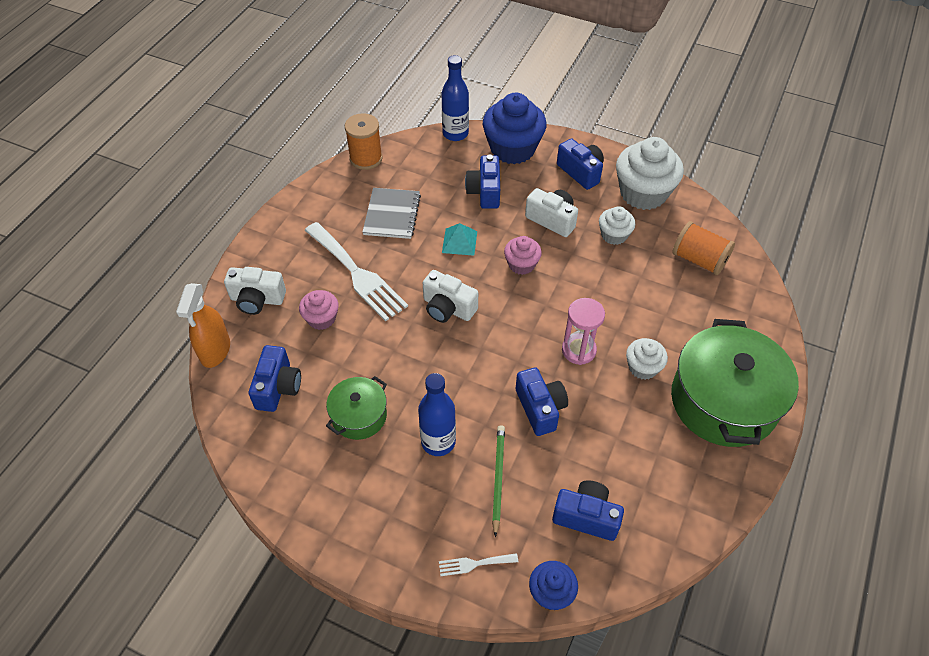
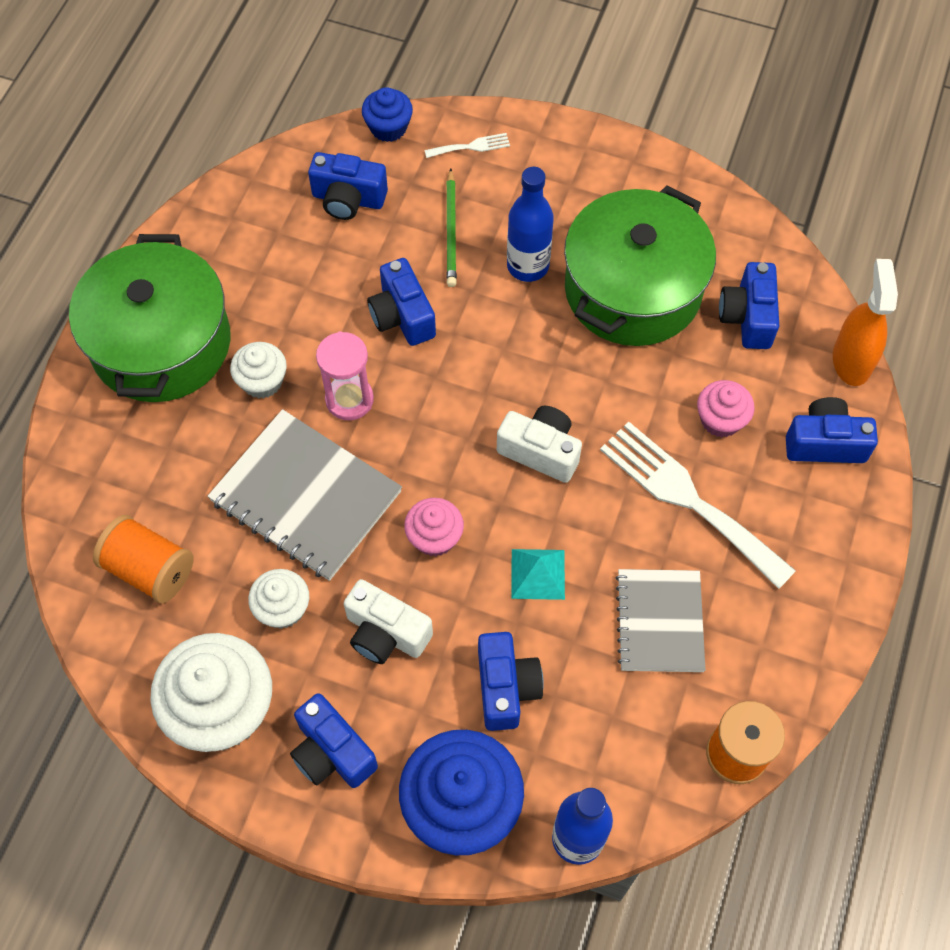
camera: 175 degrees right, 10 degrees up
(257, 299) = (824, 443): white camera -> blue camera
(359, 416) = (632, 289): green pot -> green pot, size x1.95
(605, 292) = (305, 497): none -> grey notebook

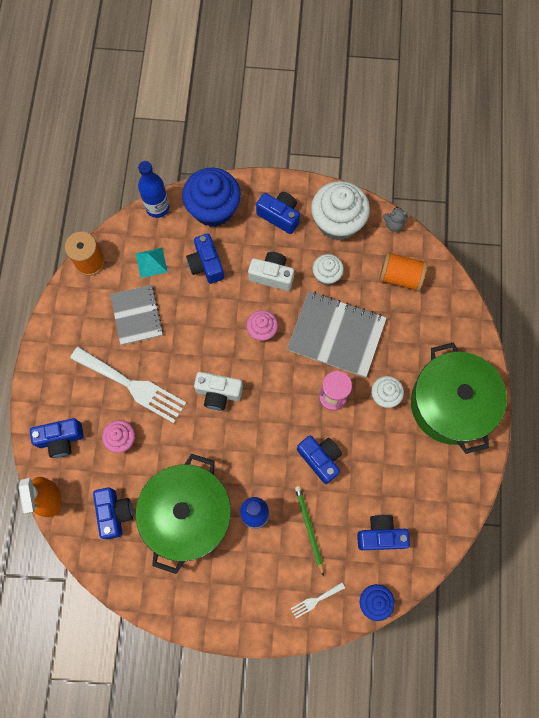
camera: 165 degrees right, 10 degrees up
(117, 675) = (393, 224): none -> grey teddy bear
(537, 574) = (204, 324): turquoise pyramid -> turquoise pyramid (151, 262)

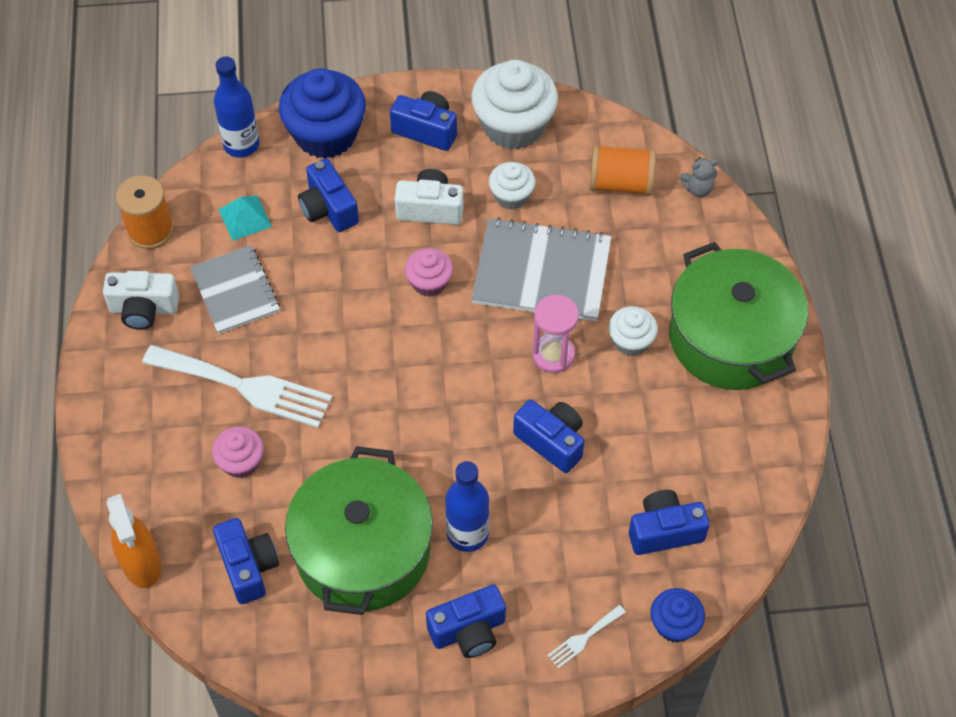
camera: 10 degrees left, 15 degrees down
(61, 439) = (146, 477): blue camera -> blue camera (468, 631)
(218, 393) = (379, 377): white camera -> white camera (144, 309)
(309, 528) = (553, 539): green pencil -> none
(393, 224) = (596, 117): grey teddy bear -> grey teddy bear (698, 189)

